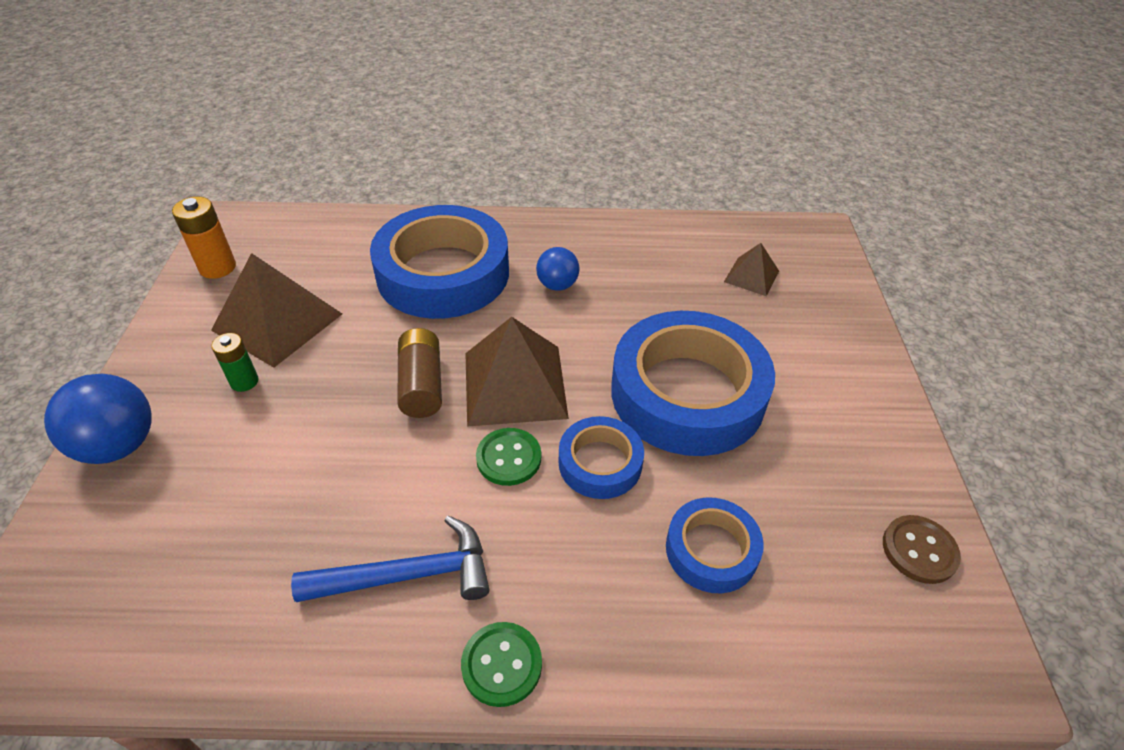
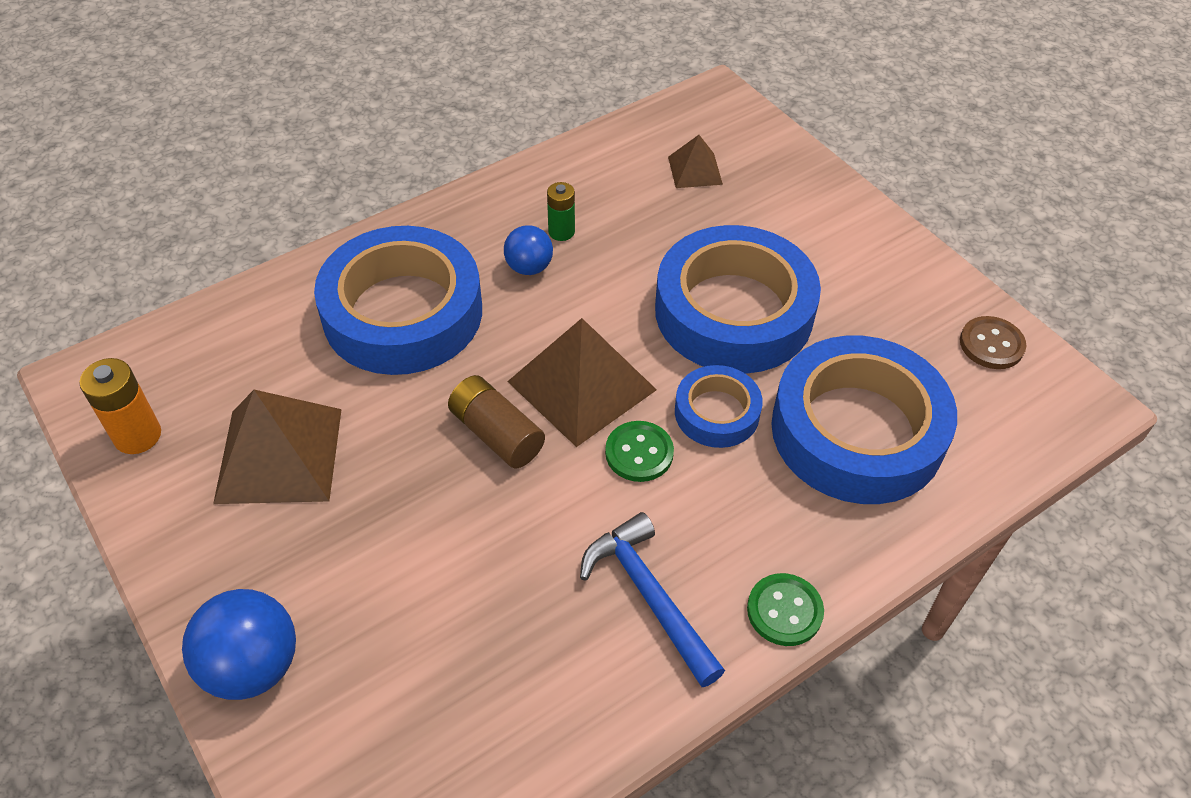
camera: 35 degrees left, 5 degrees up
(244, 381) = (314, 532): green battery -> green battery (561, 232)
(407, 575) = (649, 596): blue hammer -> blue hammer turned 75 degrees counterclockwise
(711, 550) = (857, 431): blue tape -> blue tape, size x2.00

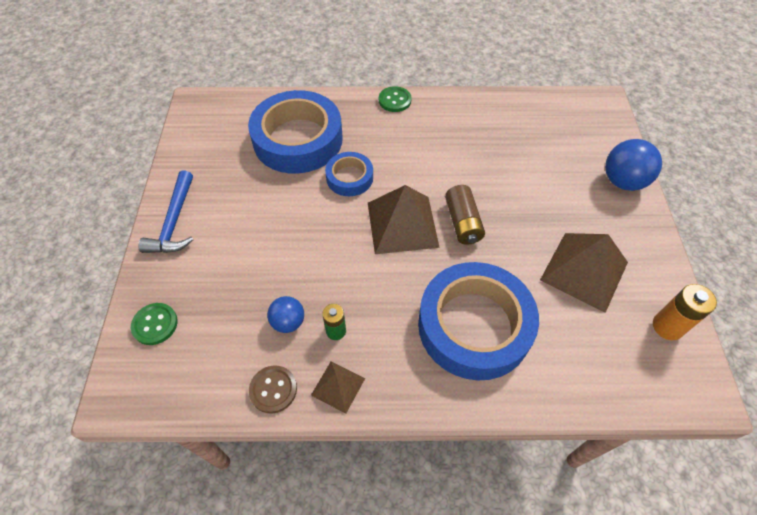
camera: 145 degrees left, 5 degrees up
(529, 267) = (376, 315): blue ball -> blue ball (288, 322)
(639, 453) = (401, 179): green button -> green button (155, 324)
(649, 596) = (442, 128): blue hammer -> blue hammer (174, 222)
(695, 170) = (209, 330): brown pyramid -> brown pyramid (338, 386)
(733, 312) = (290, 221): blue tape -> none
(991, 344) = (196, 141): brown button -> brown button (273, 389)

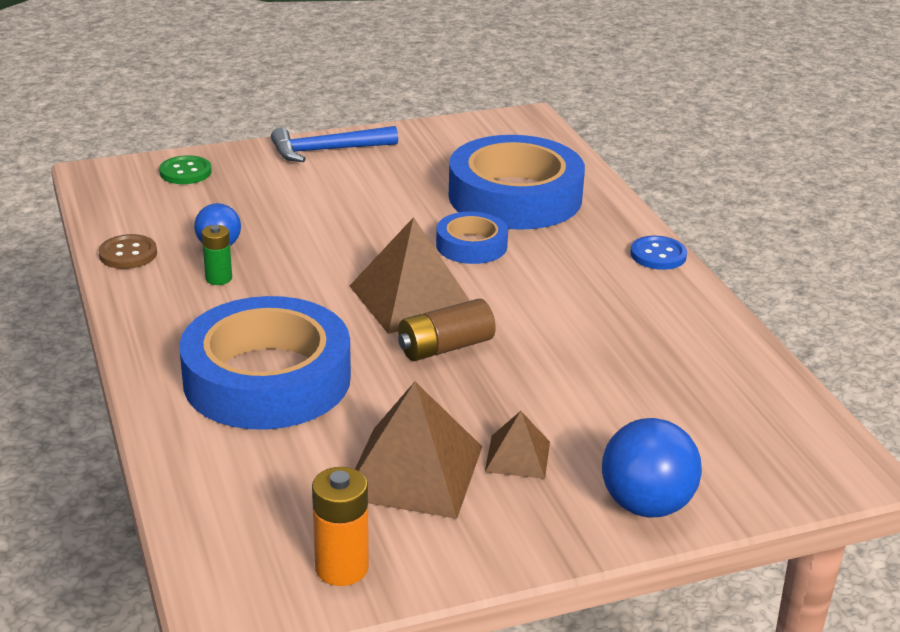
camera: 70 degrees right, 25 degrees down
(338, 386) = (144, 293): brown pyramid -> brown pyramid (517, 456)
(394, 100) = (658, 255): green button -> blue button

